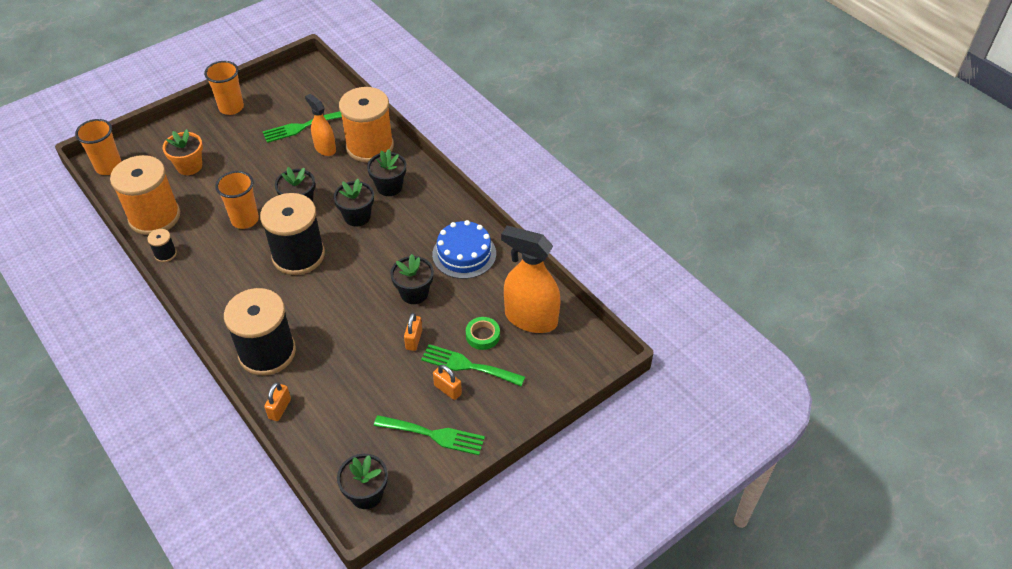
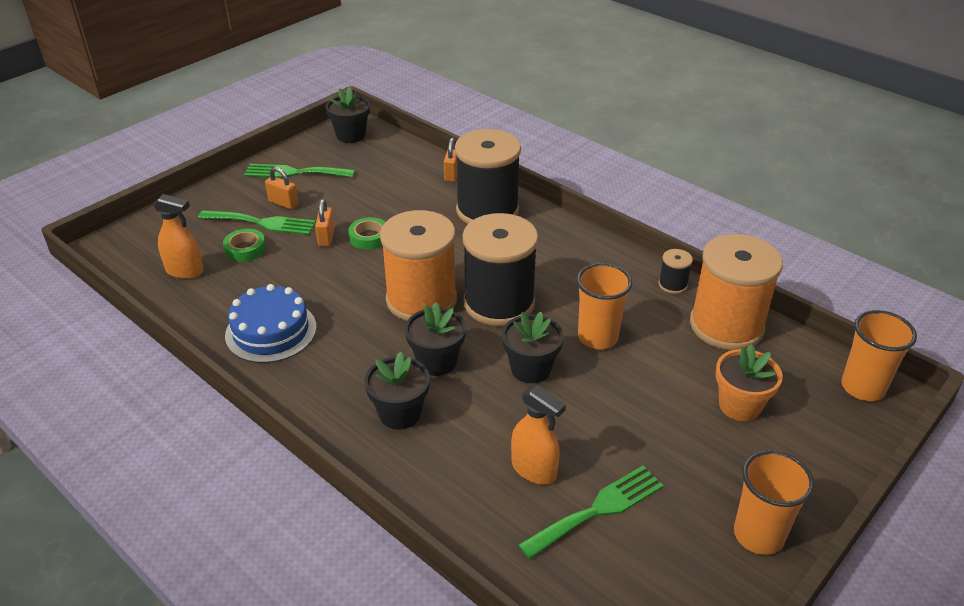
camera: 170 degrees right, 10 degrees down
(370, 146) = (455, 485): orange spool -> orange spool (421, 300)
(378, 334) = (369, 237): none -> green tape
(414, 293) = (333, 280): black flower pot -> none
(530, 318) = (185, 271): orange spray bottle -> orange spray bottle, size x0.58

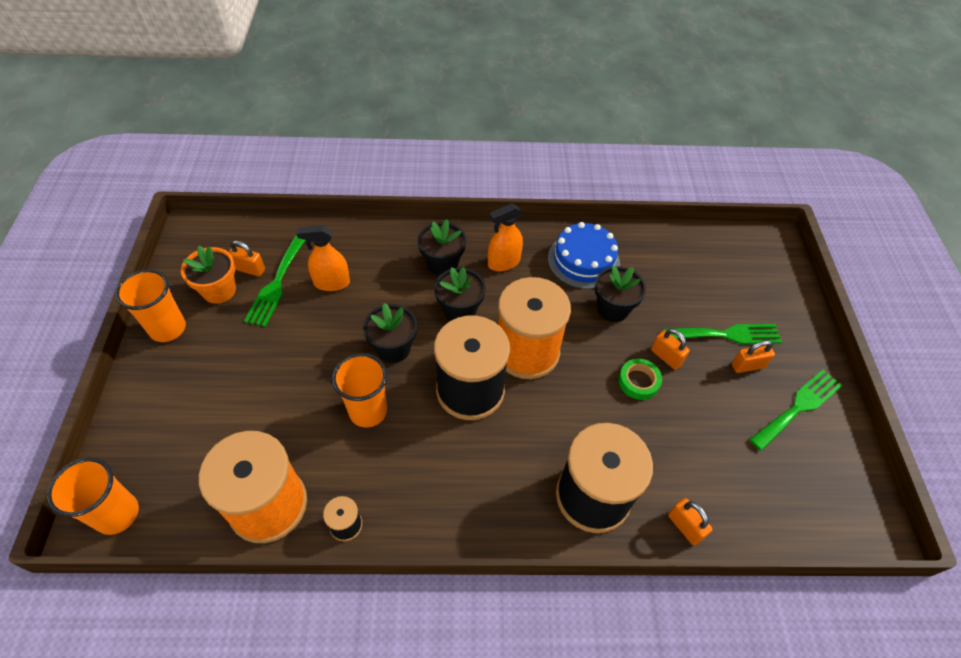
camera: 135 degrees right, 15 degrees up
(185, 271) = (699, 261): orange spray bottle -> orange spray bottle (503, 262)
(245, 249) = (697, 304): green tape -> none
(262, 223) = (727, 334): green fork -> green fork turned 150 degrees counterclockwise
(351, 135) = (846, 505): black flower pot -> black flower pot (612, 309)
(618, 552) = (249, 269): none -> orange padlock
(739, 405) = (219, 421): orange flower pot -> orange flower pot (219, 290)

